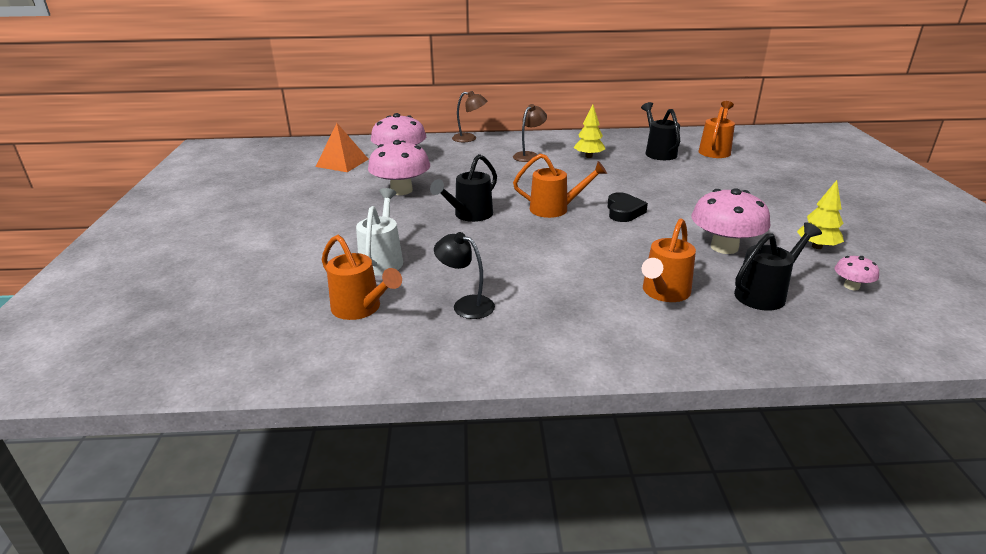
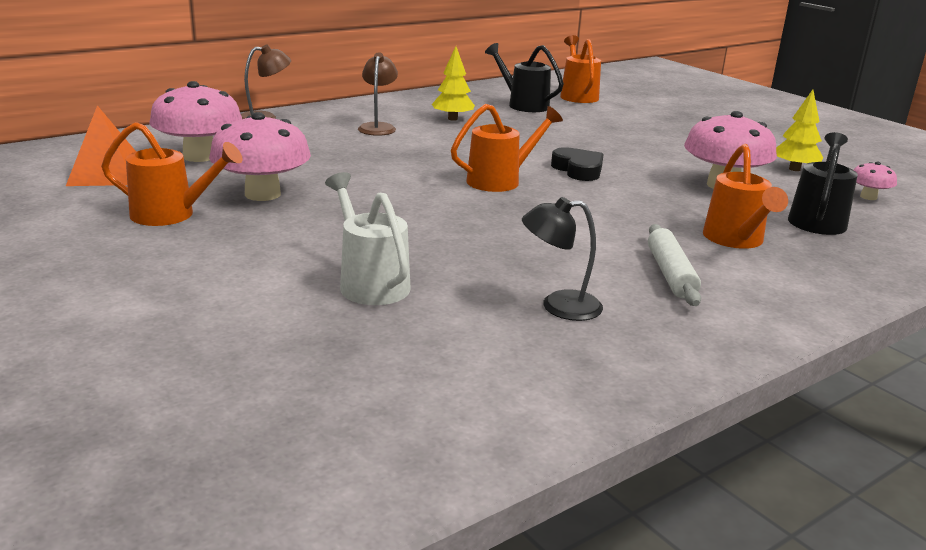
camera: 35 degrees left, 5 degrees down
(361, 309) = (433, 348): orange watering can -> orange watering can (172, 215)
(469, 215) = (406, 206): black watering can -> none
(573, 304) = (671, 274): none -> white rolling pin

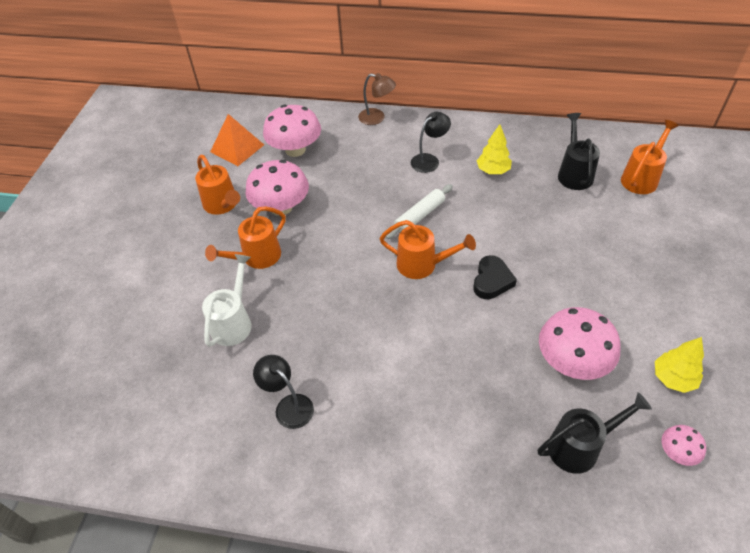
camera: 50 degrees right, 25 degrees up
(378, 127) = (429, 160): brown lamp -> black lamp
(671, 274) = (385, 425): white rolling pin -> white rolling pin (419, 216)
(736, 240) = (479, 425): orange watering can -> orange watering can (256, 258)

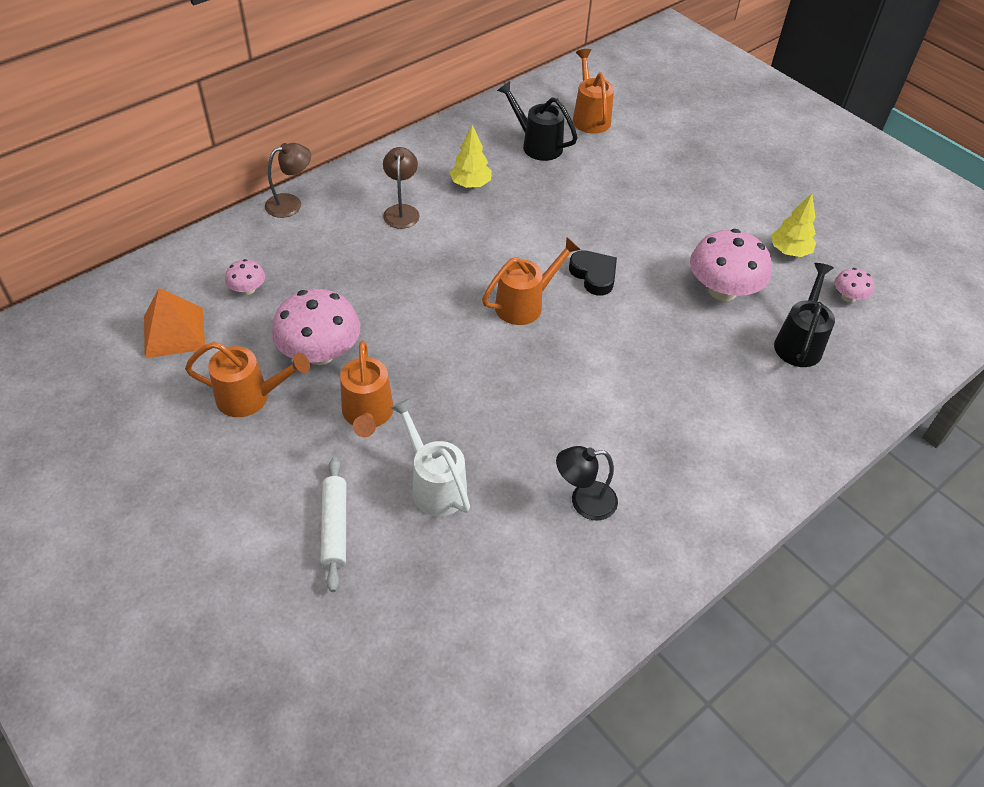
camera: 55 degrees left, 0 degrees up
(295, 150) = (248, 289): pink mushroom -> pink mushroom, size x0.48
(419, 216) = (464, 266): white rolling pin -> white rolling pin (335, 527)
(429, 160) = (401, 211): black lamp -> brown lamp

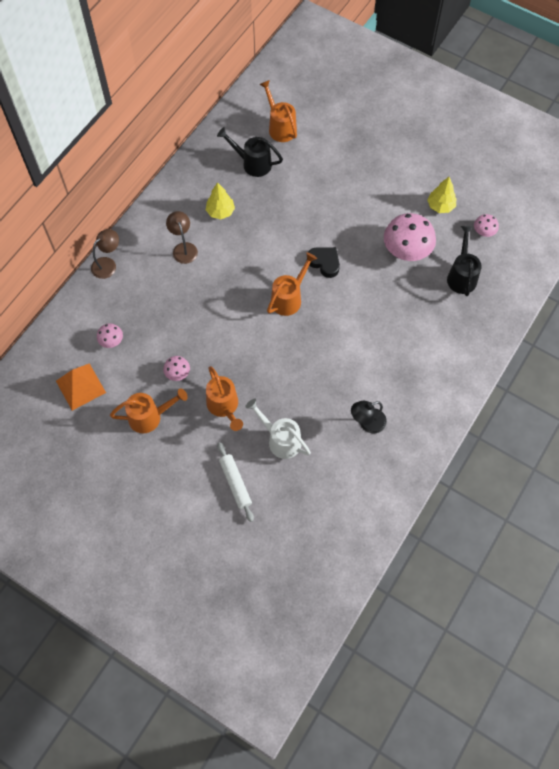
camera: 15 degrees left, 15 degrees up
(320, 353) = (177, 373): pink mushroom -> pink mushroom, size x0.48

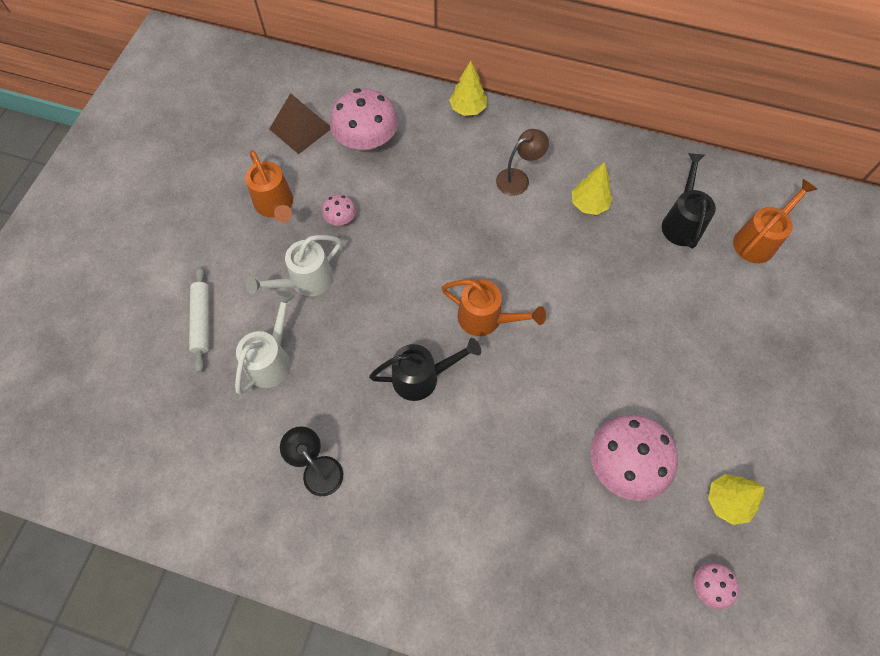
camera: 75 degrees right, 0 degrees up
(80, 386) = (300, 128): orange pyramid -> brown pyramid
(108, 264) = (468, 109): brown lamp -> yellow tree
(111, 341) = (366, 140): pink mushroom -> pink mushroom, size x2.06
(224, 407) = (306, 281): orange watering can -> white watering can
(235, 483) = (202, 321): white rolling pin -> white rolling pin turned 60 degrees counterclockwise
(324, 263) = (558, 351): black heart -> none
(461, 275) = (610, 563): black watering can -> black watering can (422, 377)

